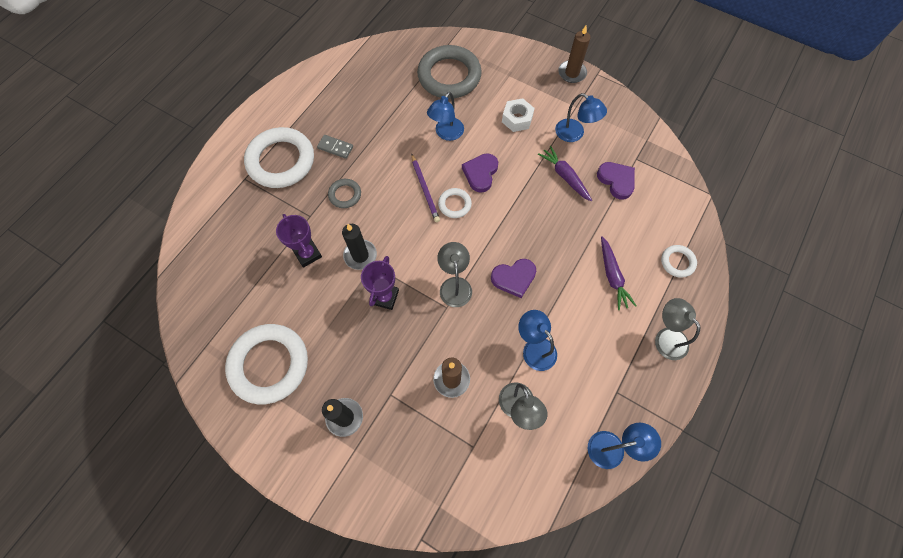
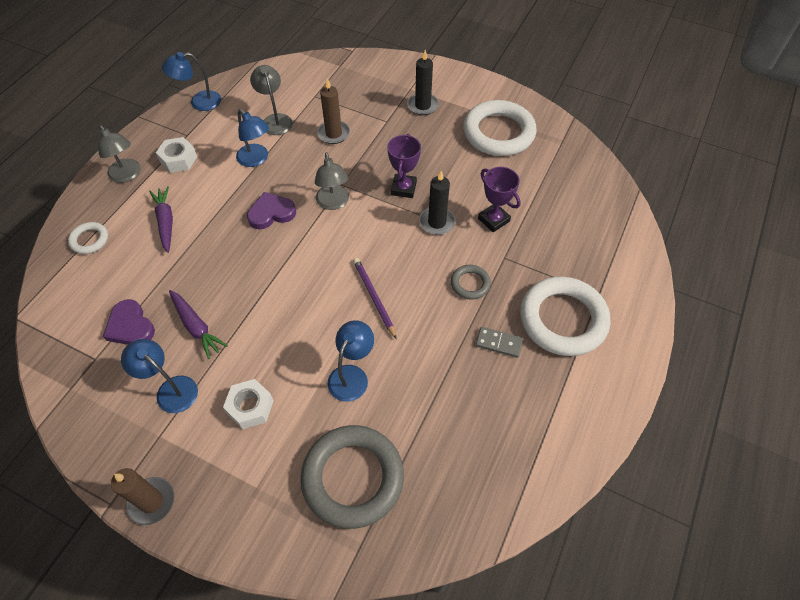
camera: 175 degrees right, 10 degrees down
(454, 204) = (336, 282): white ring -> none
(480, 173) = (305, 322): purple heart -> none
(617, 355) = (178, 159): none -> white nut

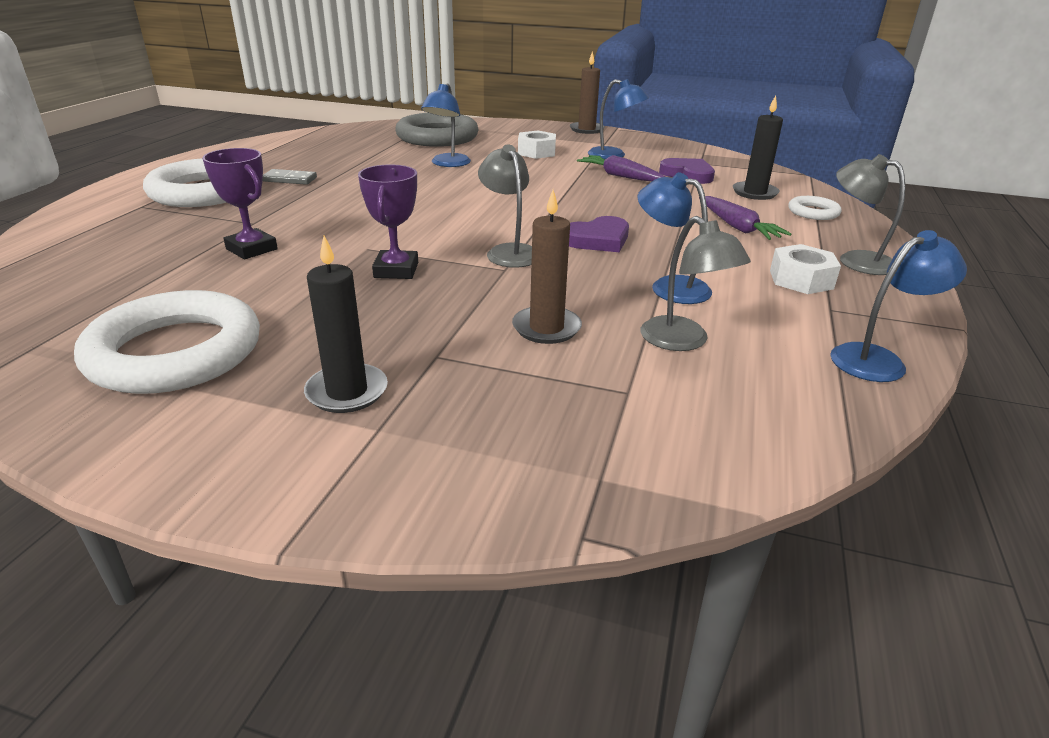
camera: 170 degrees right, 25 degrees down
(374, 297) = (432, 195): purple pencil -> none
(437, 222) = (344, 243): black candle -> black candle (754, 193)
(470, 284) = (310, 205): grey ring -> none

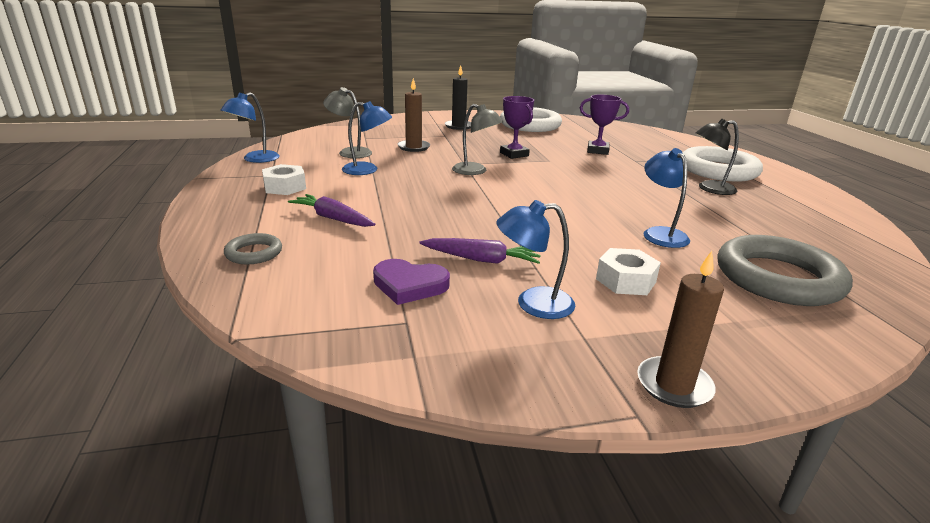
camera: 150 degrees right, 5 degrees down
(290, 179) = (709, 189): grey domino -> black lamp
(598, 239) = (432, 188): purple heart -> none
(754, 193) = (318, 269): black candle -> none
(813, 212) = (254, 253): white ring -> grey ring
(855, 260) = (237, 207): grey lamp -> none

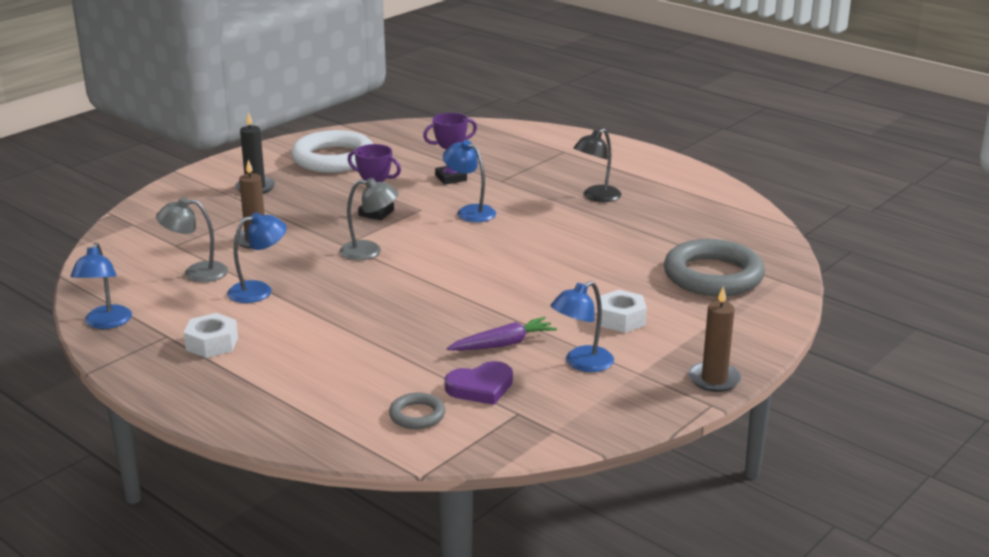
camera: 35 degrees left, 0 degrees up
(254, 253) = (315, 416): grey ring -> grey ring (417, 415)
(333, 218) = (323, 357): purple carrot -> none
(660, 233) = (604, 265): blue lamp -> blue lamp (470, 211)
(718, 170) = (583, 169): white ring -> none

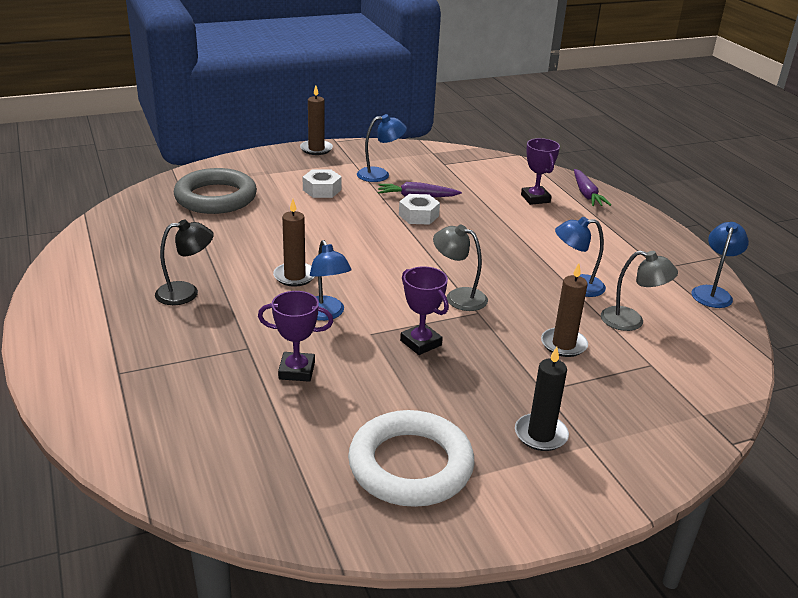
camera: 155 degrees left, 5 degrees up
(212, 344) = (624, 252): white nut -> white nut (418, 215)
(280, 421) = (586, 194): none -> purple carrot
(350, 390) = (535, 198): none -> purple trophy
(417, 415) = (502, 177): grey ring -> none
(480, 387) = (453, 179): purple heart -> none
(529, 229) = (294, 276): none -> brown candle

